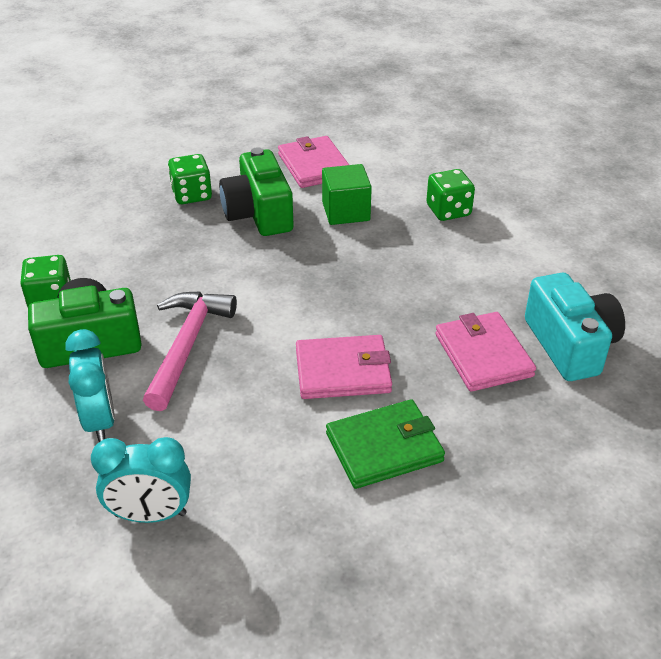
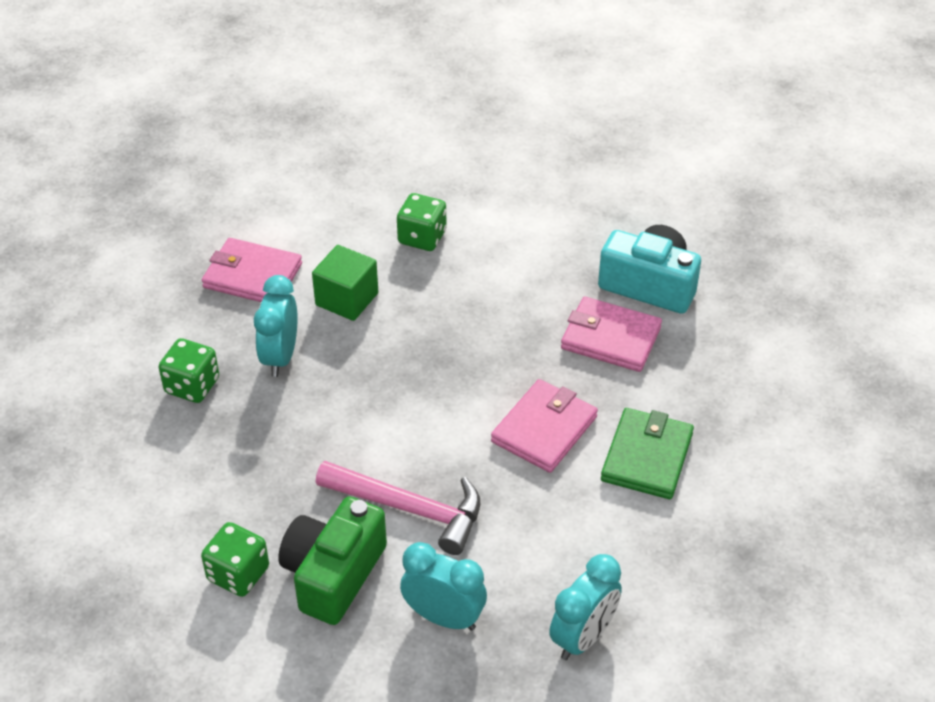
camera: 50 degrees left, 5 degrees up
(187, 345) = (410, 509): pink hammer -> pink hammer turned 150 degrees clockwise
(259, 214) = (280, 357): green camera -> turquoise clock

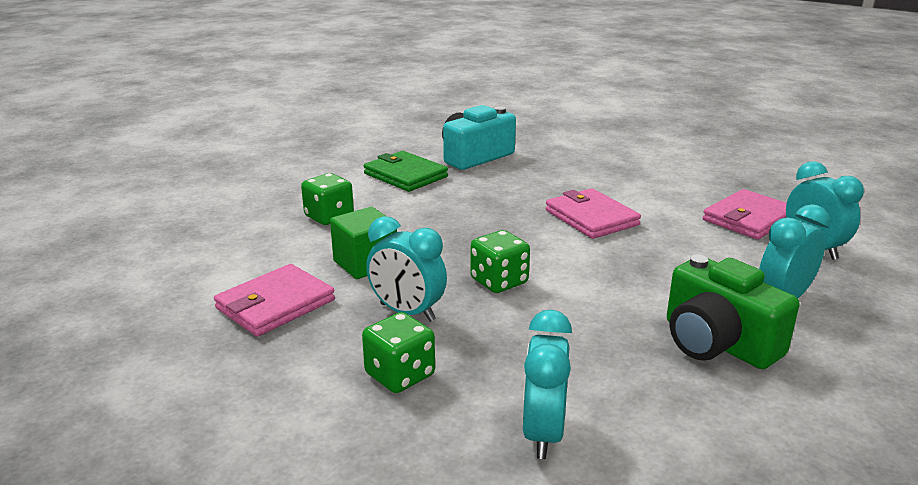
camera: 65 degrees left, 20 degrees down
(157, 487) = (542, 433): none -> turquoise clock
(238, 574) = (699, 400): green dice -> green dice (499, 281)
(410, 509) = (650, 288): pink hammer -> none
(610, 338) = (515, 178): pink wallet -> pink wallet (748, 219)
(647, 457) = (641, 192): green wallet -> green wallet (405, 175)

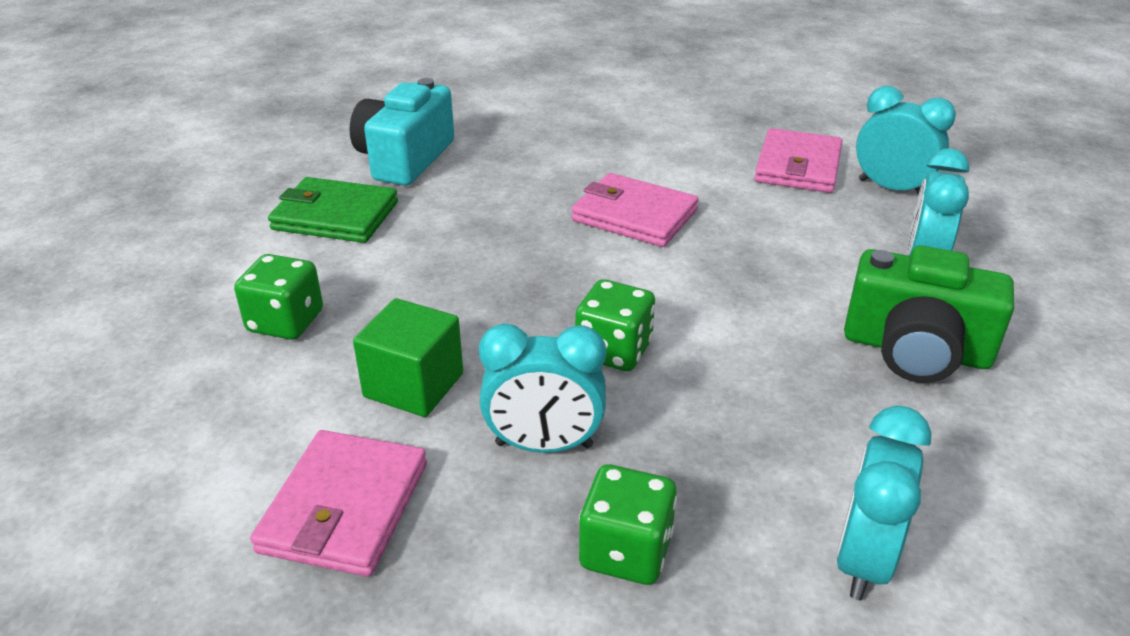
camera: 30 degrees left, 10 degrees up
(542, 433) = (863, 559): turquoise clock -> turquoise clock turned 45 degrees clockwise

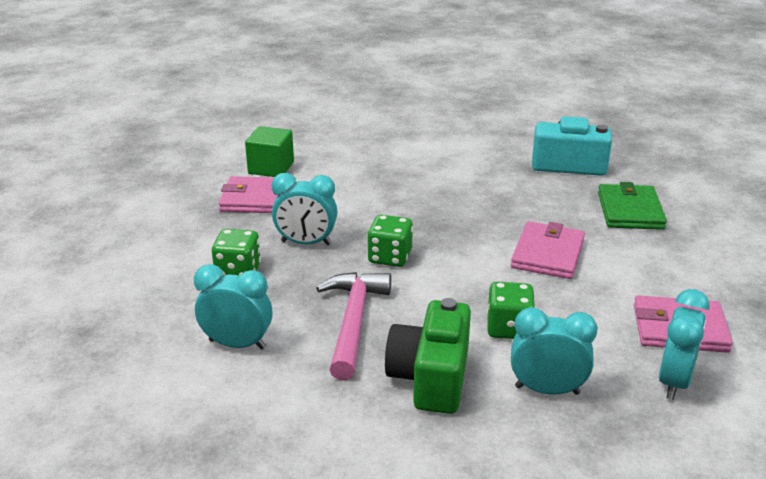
camera: 80 degrees right, 5 degrees down
(285, 322) = (382, 161): green dice -> green dice (508, 328)
(335, 216) = (487, 155): green wallet -> green wallet (630, 211)
(413, 385) = (343, 202): green cube -> green cube (271, 168)
(544, 445) = (306, 243): turquoise clock -> turquoise clock turned 75 degrees counterclockwise
(791, 409) = (353, 321): none -> pink hammer

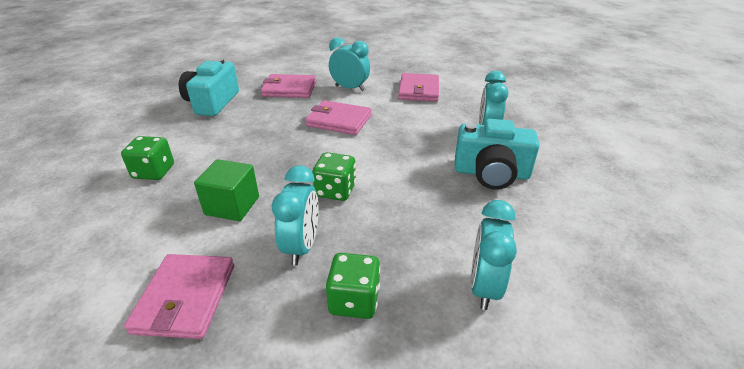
camera: 90 degrees left, 5 degrees up
(271, 168) = (100, 292): green cube -> green cube (232, 205)
(353, 321) = (433, 210): pink hammer -> none
(431, 377) = (491, 173): green camera -> turquoise camera
(508, 328) = (428, 141): green dice -> green dice (154, 172)
(630, 211) = (289, 89): green wallet -> pink wallet
(674, 381) = (466, 97): turquoise clock -> turquoise clock (350, 88)

